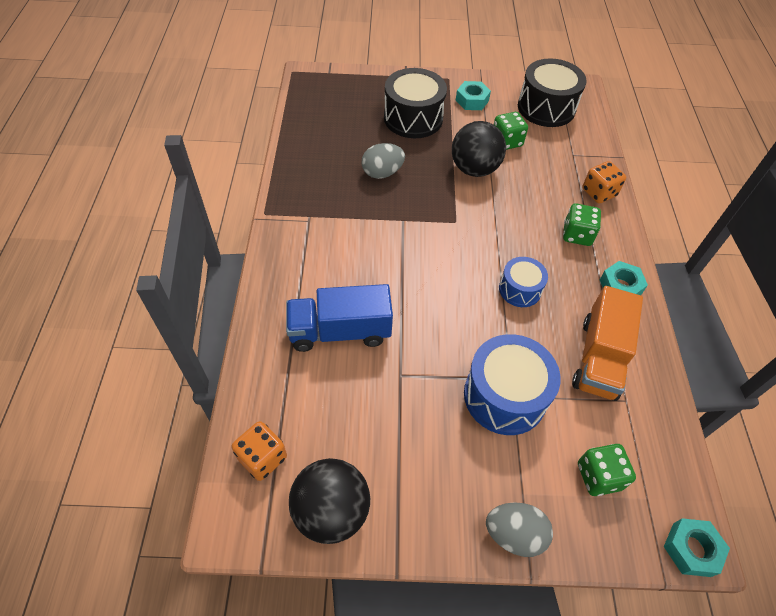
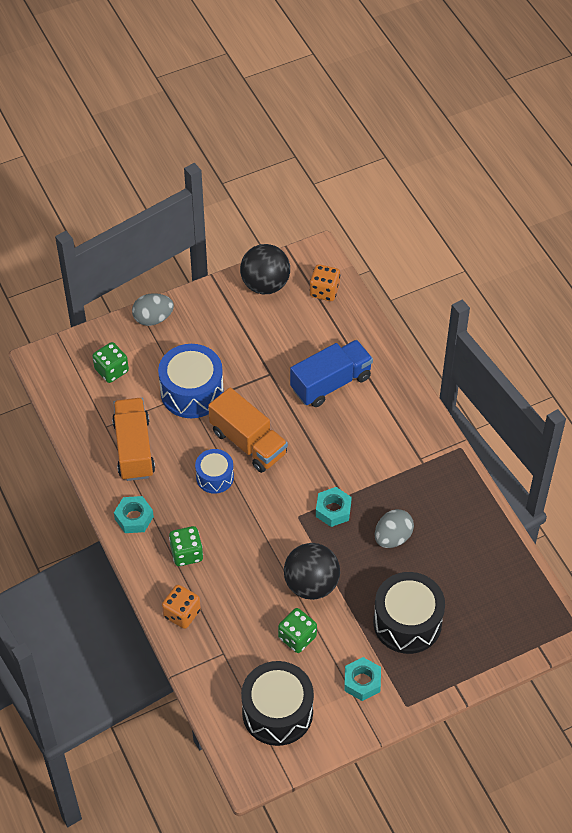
camera: 155 degrees right, 0 degrees up
(467, 308) = (248, 442): none -> orange truck
(691, 549) = (45, 355): turquoise nut -> turquoise nut (333, 510)

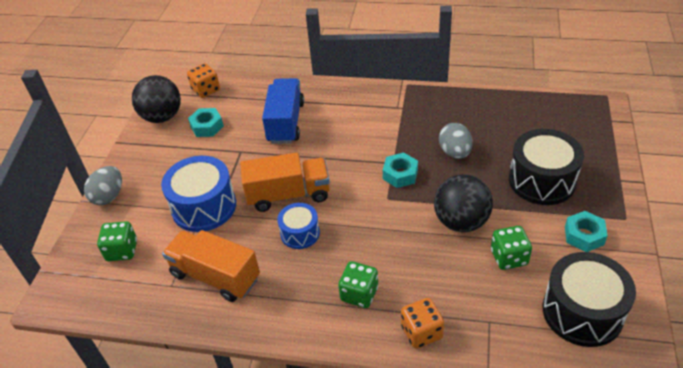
camera: 50 degrees left, 10 degrees down
(134, 518) = (286, 315): turquoise nut -> turquoise nut (207, 126)

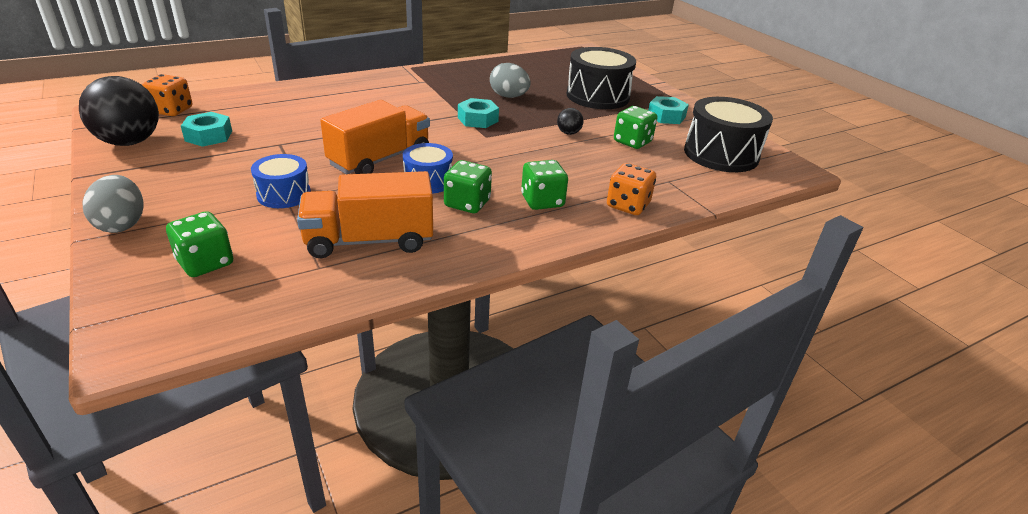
camera: 45 degrees left, 10 degrees down
(204, 207) = (284, 194): blue drum -> blue drum, size x0.58
(286, 122) = (310, 113): blue truck -> none
(304, 270) = (467, 203): none -> green dice
(461, 222) = (568, 133): black ball -> black ball, size x0.44

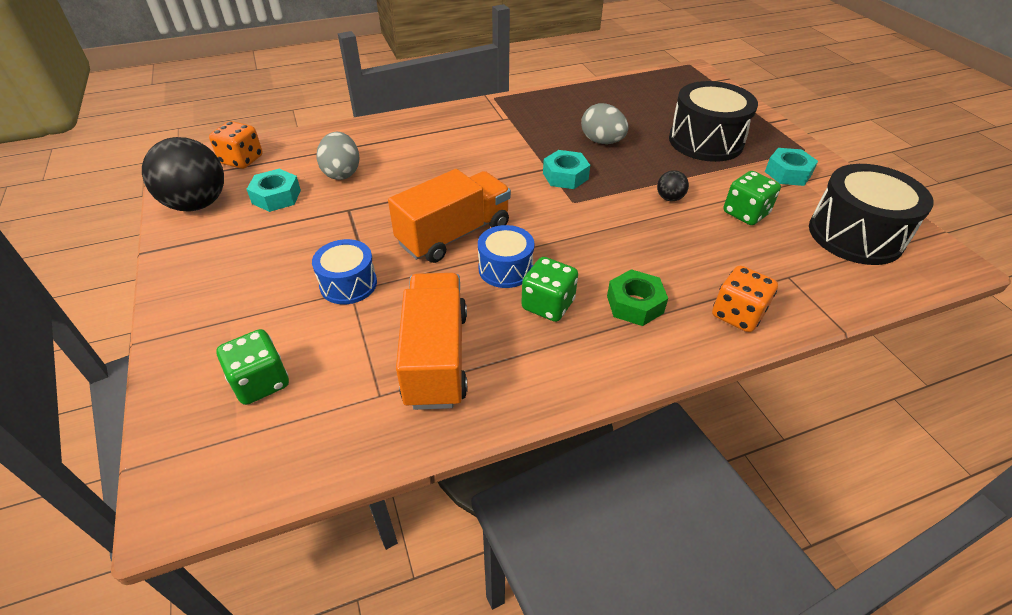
camera: 10 degrees right, 10 degrees up
(122, 224) = (181, 321): grey egg -> grey egg (342, 173)
(369, 240) = (436, 357): orange truck -> orange truck turned 90 degrees clockwise
(542, 201) = (635, 304): green dice -> green nut

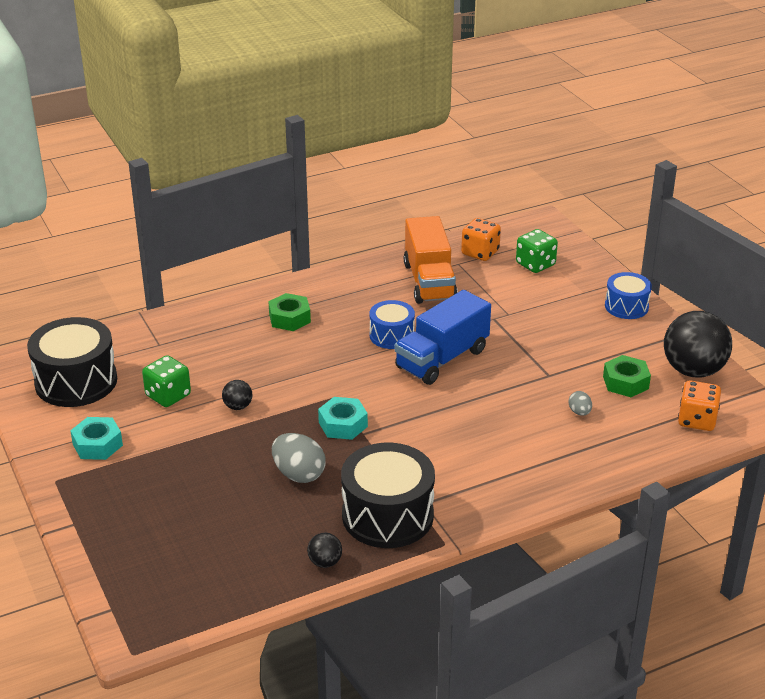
camera: 175 degrees right, 10 degrees down
(276, 197) = (625, 382): turquoise nut -> green nut
(342, 173) = (579, 412): grey egg -> grey egg, size x0.52
(348, 284) = (512, 318): blue drum -> blue drum (626, 306)
(454, 234) = (442, 359): orange truck -> blue truck
(548, 305) = (356, 314): green dice -> none
(578, 93) = (325, 562): none -> black ball
(705, 141) = (171, 484): black drum -> black drum (387, 515)
(737, 314) = (213, 316): orange dice -> orange dice (480, 253)

